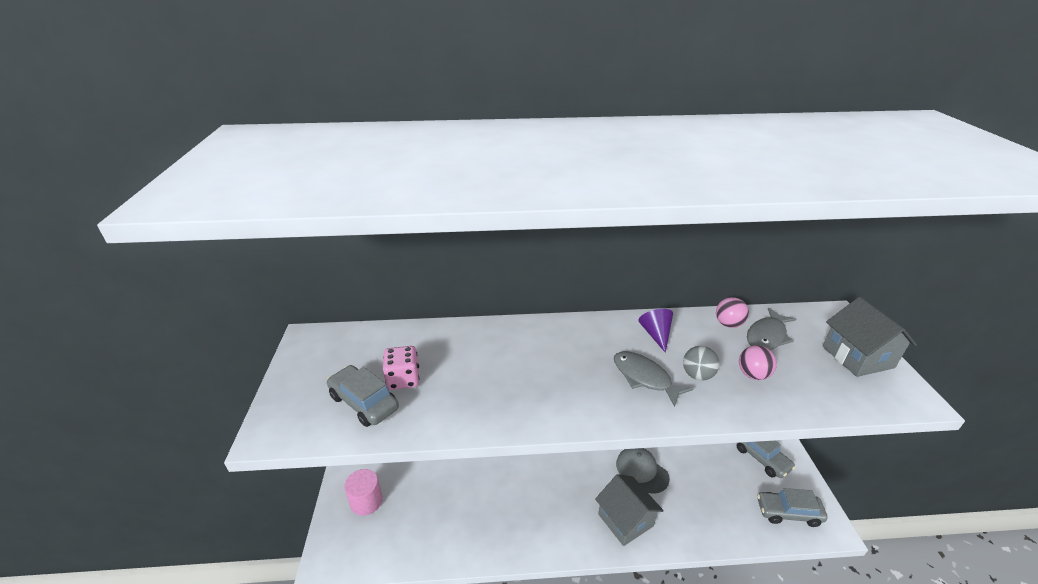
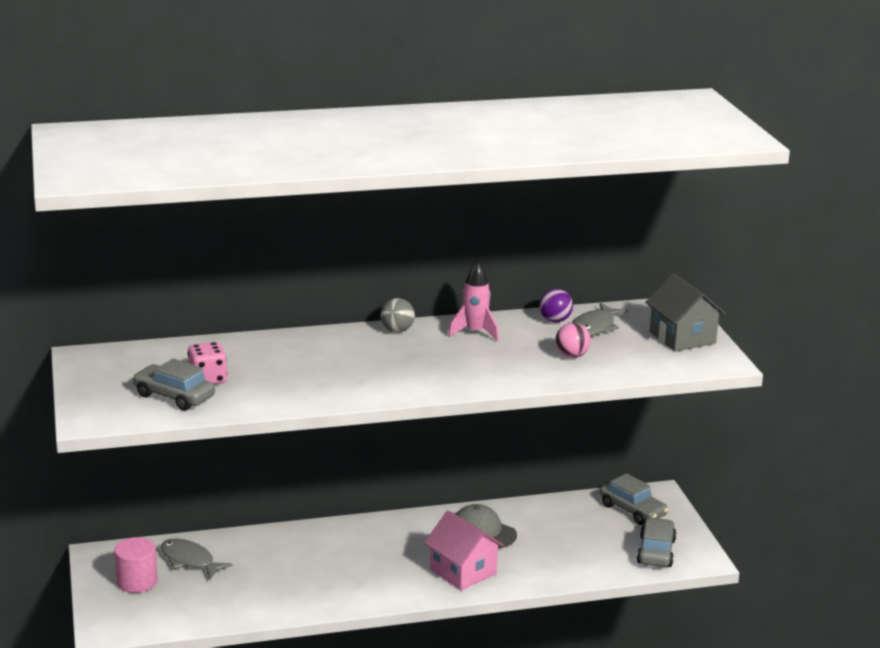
camera: 10 degrees left, 10 degrees down
(625, 520) = (463, 572): grey house -> pink house
(644, 378) = (461, 364): grey fish -> grey fish (190, 561)
(656, 334) = (475, 332): purple cone -> pink rocket
(697, 375) = (515, 359): grey ball -> grey ball (397, 330)
(728, 324) = (555, 320): pink ball -> purple ball
(788, 512) = (656, 551): grey car -> grey car turned 105 degrees clockwise

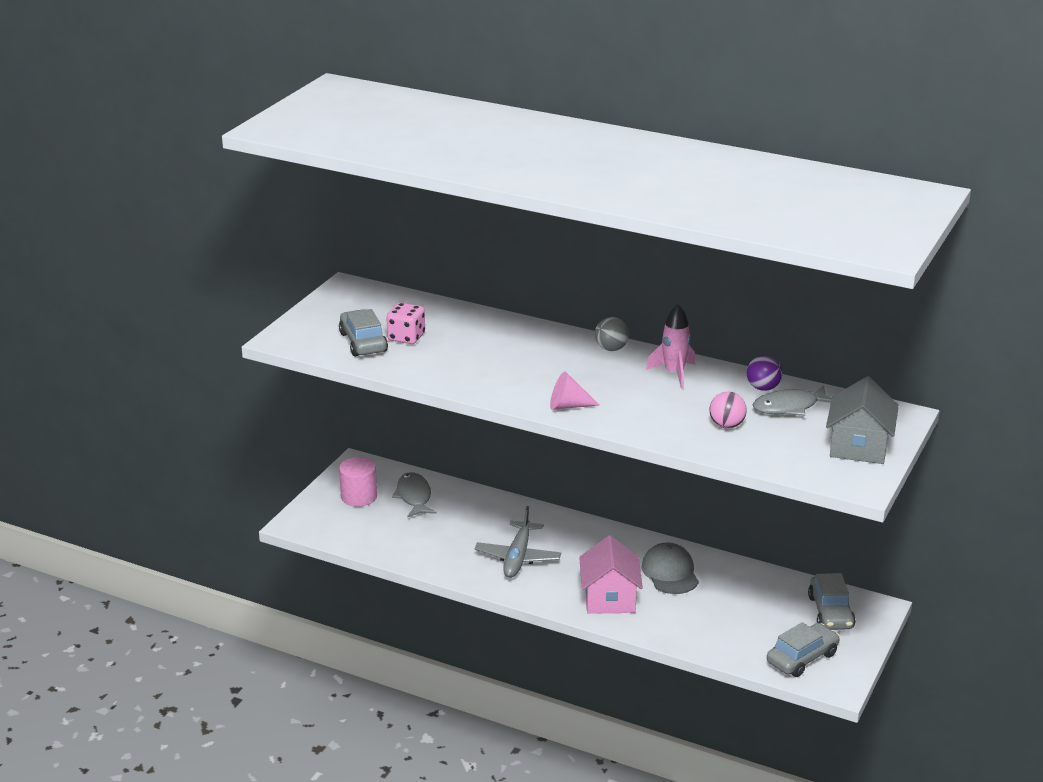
camera: 40 degrees right, 5 degrees up
(347, 572) = (518, 557): none -> grey plane
(432, 384) = (568, 406): none -> pink cone

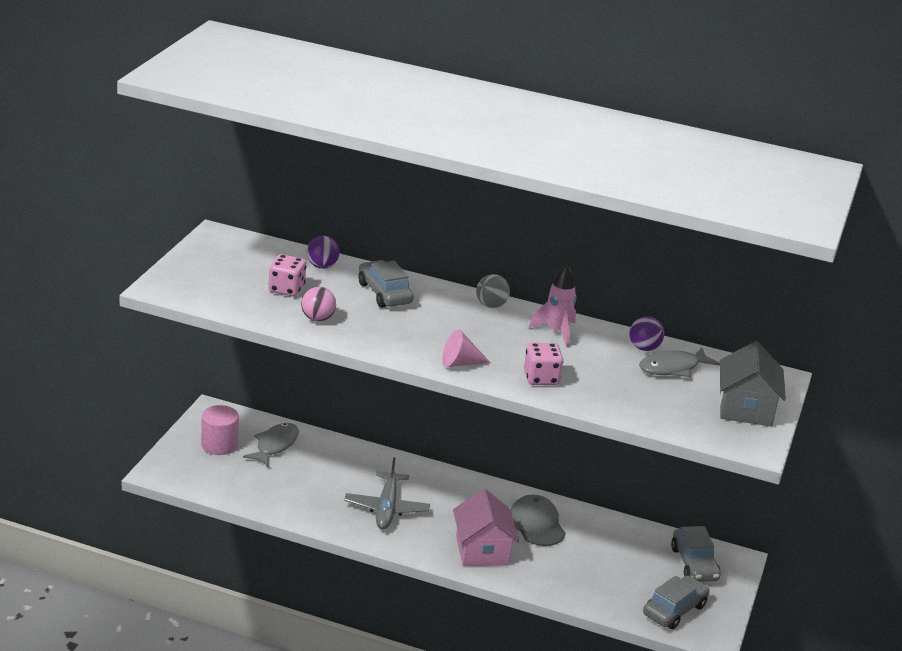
camera: 10 degrees left, 0 degrees up
(363, 342) = (244, 293): grey car -> grey car (384, 293)
(414, 497) = (275, 445): grey fish -> grey fish turned 45 degrees clockwise
(446, 314) = (322, 266): none -> purple ball
(649, 419) = (541, 378): none -> pink dice
(726, 425) = (617, 385): pink ball -> pink ball (317, 319)

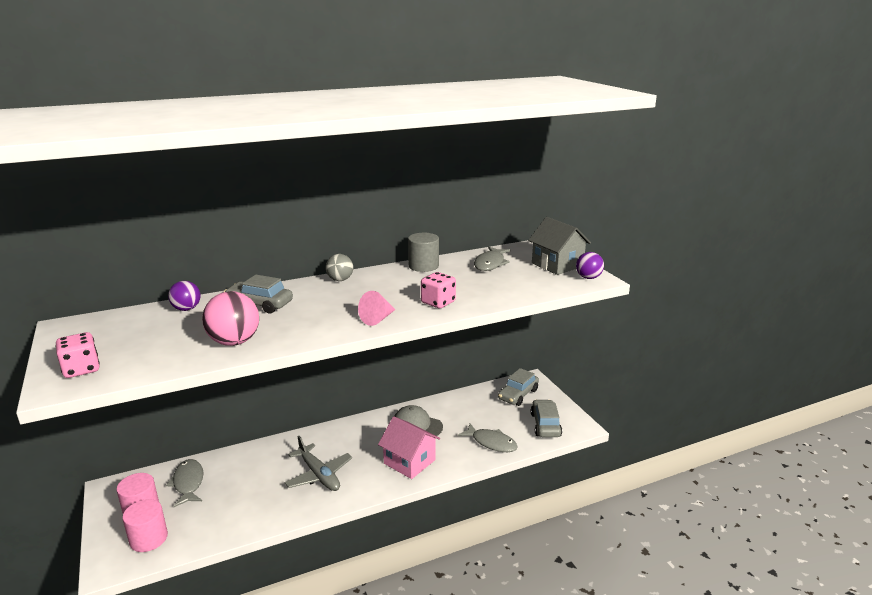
camera: 40 degrees left, 5 degrees down
(203, 470) = (149, 538): none -> pink cylinder
(286, 289) = (179, 335): pink dice -> pink dice (81, 369)
(317, 319) = (234, 342): pink ball -> pink ball, size x1.62
(556, 332) = (401, 275): pink rocket -> none
(588, 587) = (491, 443): none -> grey fish
(597, 333) = (423, 266): none -> grey cylinder
(644, 348) = (459, 261): purple ball -> purple ball (588, 277)
(694, 564) = (518, 394): grey car -> grey car turned 90 degrees clockwise

